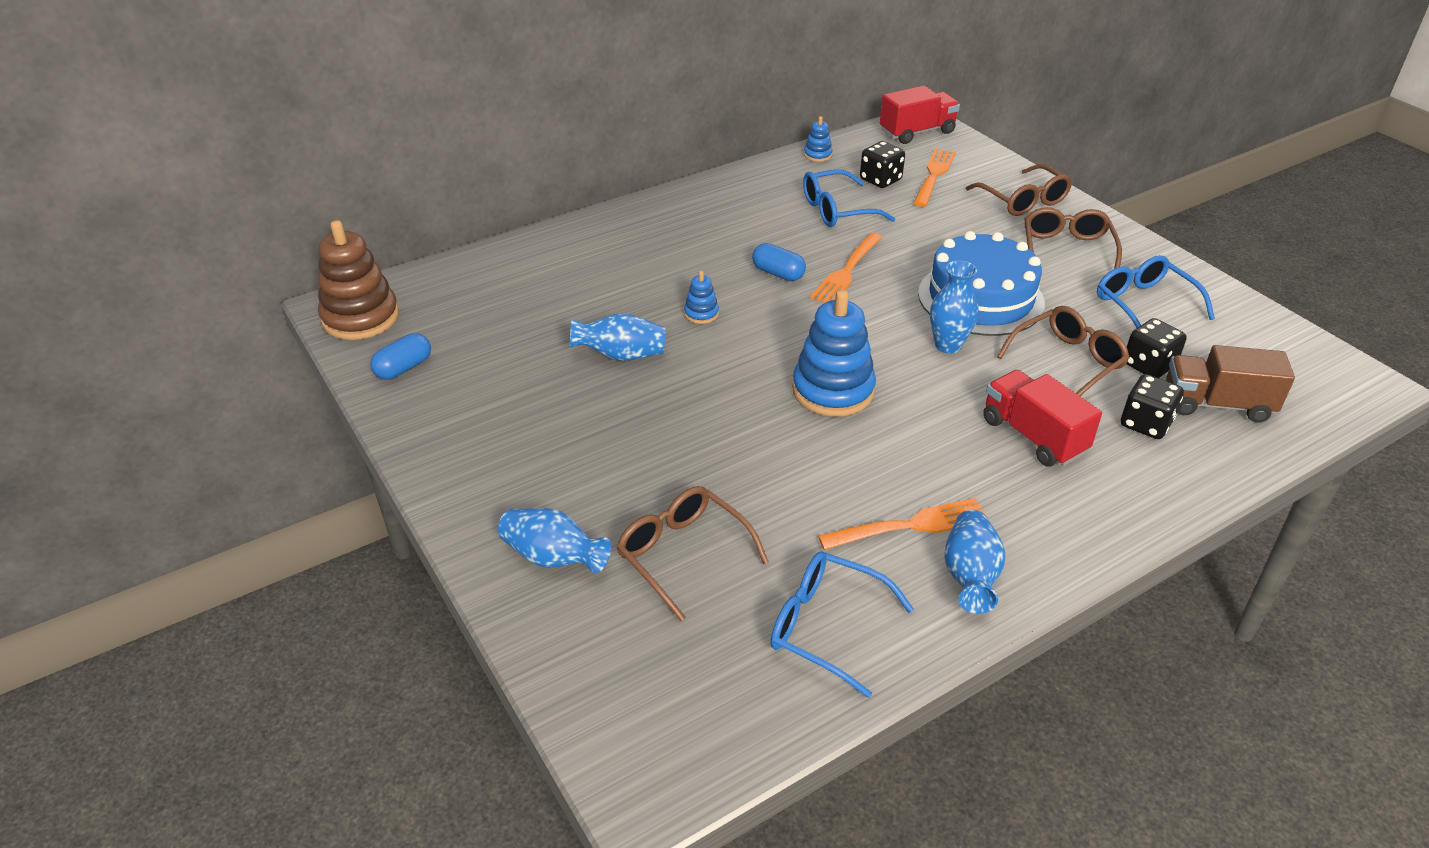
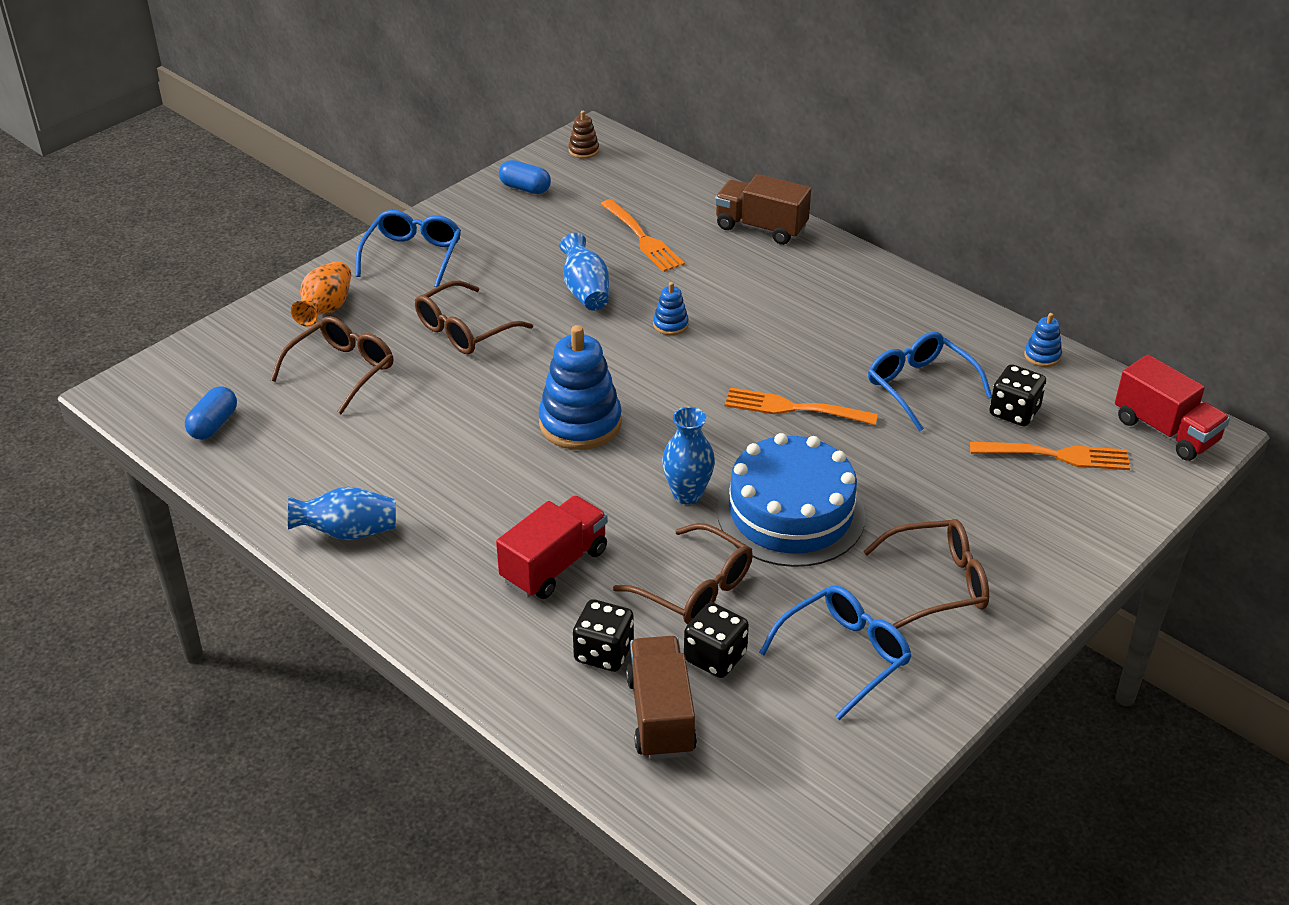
camera: 75 degrees right, 0 degrees up
(360, 318) = (583, 150): brown stacking toy -> brown stacking toy, size x0.46
(553, 558) = (326, 309): blue vase -> orange vase
(575, 239) = (761, 227): none -> brown truck
(778, 273) = (765, 362): blue capsule -> blue capsule (213, 425)
(827, 627) = (277, 456): blue glasses -> blue glasses (412, 256)
(910, 526) = (403, 491): orange fork -> orange fork (643, 238)
(1022, 200) = (1042, 538): brown glasses -> brown glasses (465, 330)

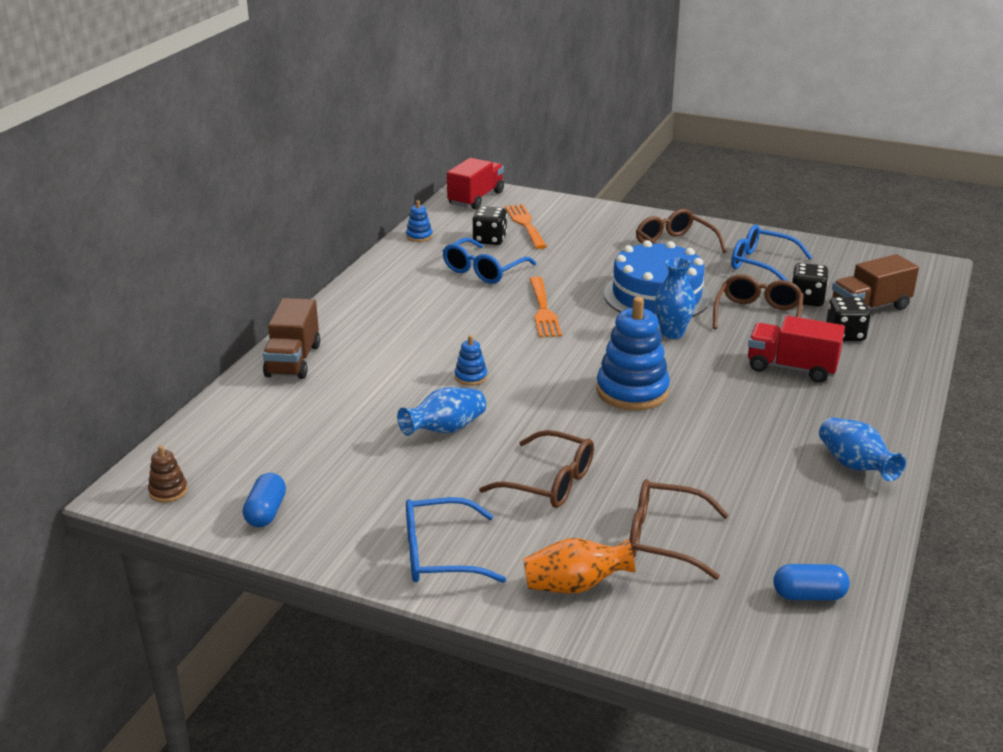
camera: 110 degrees left, 10 degrees down
(643, 238) = (338, 417): orange fork -> none

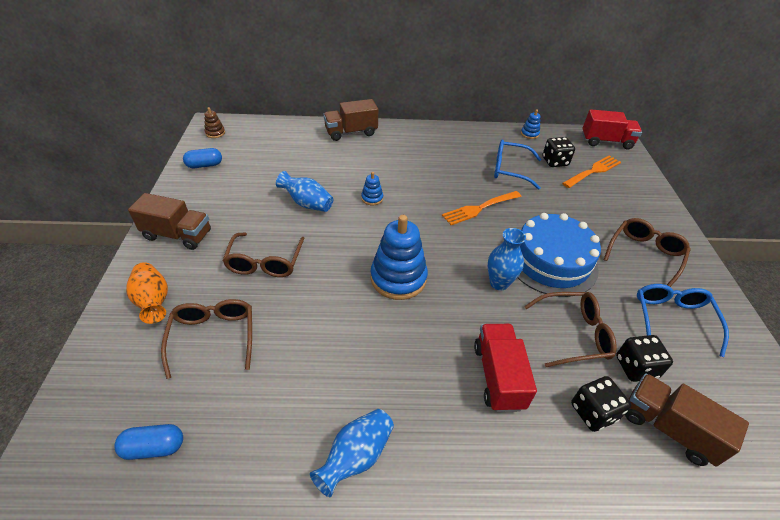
camera: 65 degrees right, 15 degrees up
(440, 554) = (178, 235): blue glasses -> brown truck
(809, 595) = (154, 447): blue capsule -> blue capsule turned 75 degrees counterclockwise

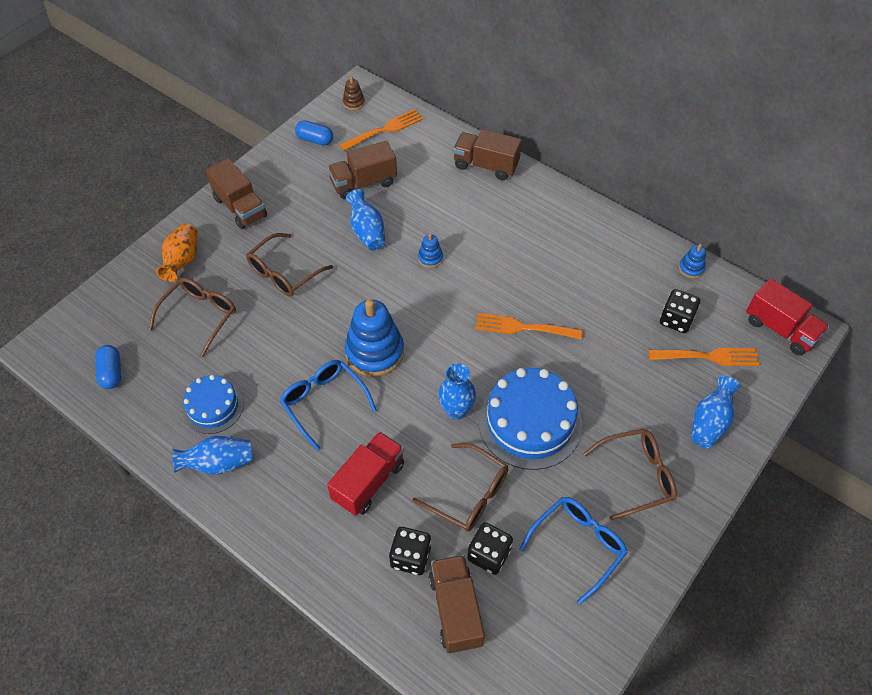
camera: 40 degrees right, 10 degrees up
(154, 447) = (111, 372): blue capsule -> blue capsule turned 45 degrees clockwise
(256, 139) = (385, 130): none -> orange fork
(272, 175) = (363, 183): none -> brown truck
(300, 407) = (213, 407): none -> blue cake
(510, 170) = (609, 302): blue glasses -> blue glasses (324, 403)
(637, 203) = (709, 422): none -> blue vase

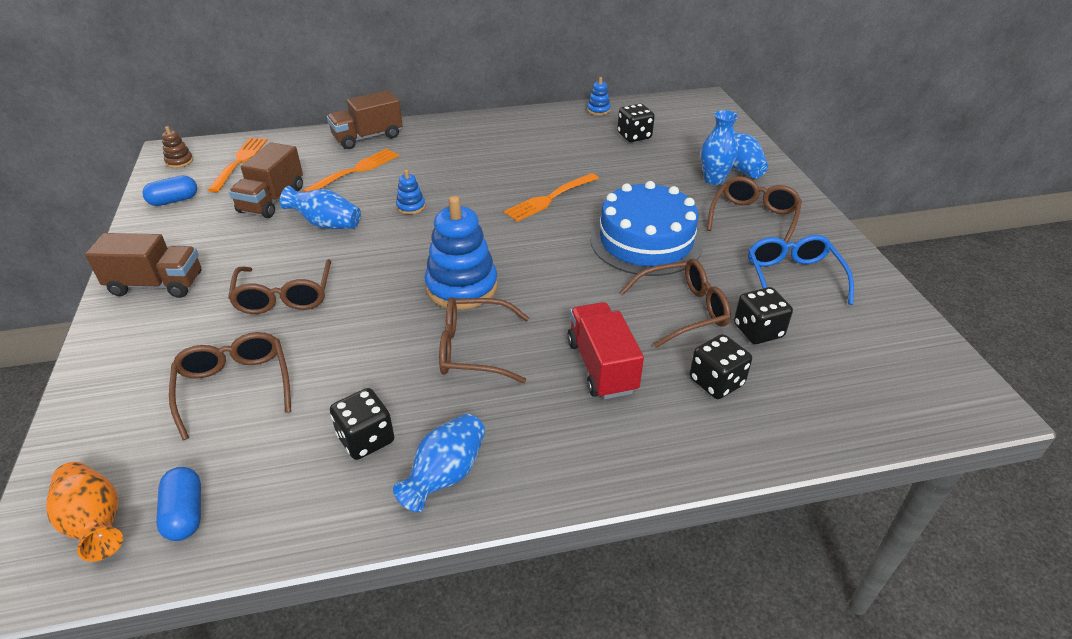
camera: 50 degrees left, 15 degrees down
(111, 372) = (185, 513): blue capsule -> blue capsule turned 45 degrees clockwise
(182, 261) = (142, 362): orange vase -> orange vase (96, 523)
(213, 407) = (366, 439): blue cake -> black dice
(324, 403) = (474, 349): blue glasses -> brown glasses
(455, 610) = (801, 382): brown truck -> none
(456, 411) = (587, 273): blue vase -> blue vase (714, 179)
(708, 357) = (682, 140): orange fork -> orange fork (356, 170)
(780, 329) = (693, 106): red truck -> none

